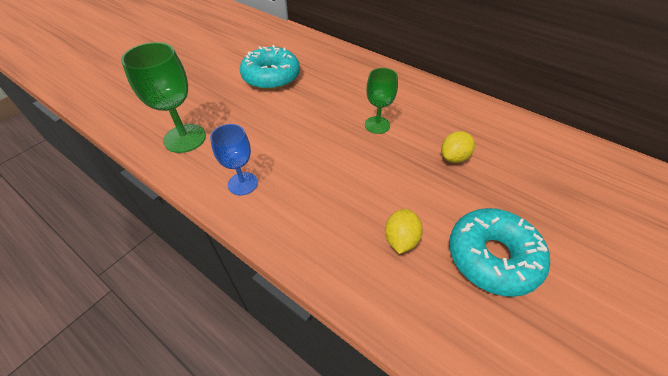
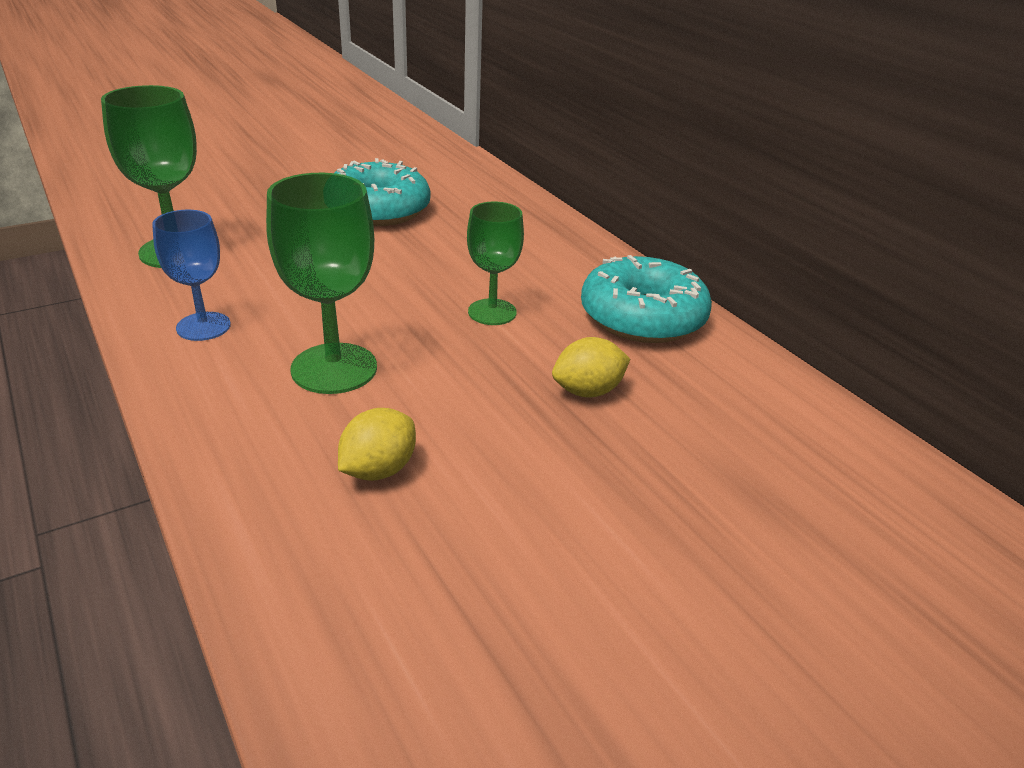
camera: 20 degrees right, 15 degrees down
(331, 186) = (334, 368): none -> green goblet
(492, 257) = (518, 547): turquoise donut -> turquoise donut (642, 317)

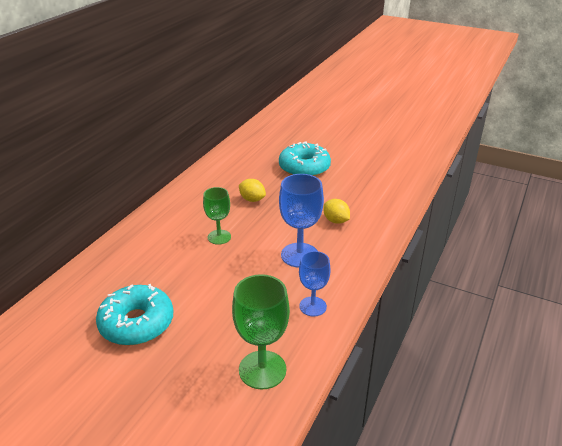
camera: 120 degrees left, 0 degrees up
(334, 368) = (299, 255): green goblet -> blue goblet
(378, 470) = (336, 221): yellow lemon -> yellow lemon turned 45 degrees clockwise
(642, 317) = (187, 203): turquoise donut -> turquoise donut (304, 168)

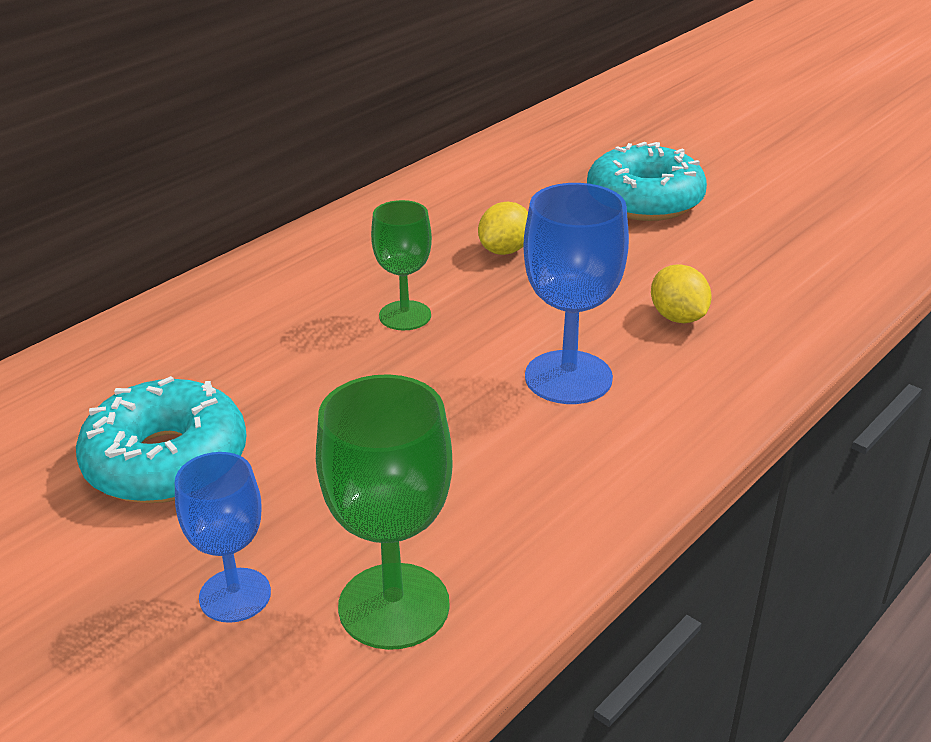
camera: 15 degrees right, 0 degrees up
(252, 199) = (505, 250): yellow lemon -> yellow lemon turned 75 degrees clockwise
(313, 306) = (559, 490): blue goblet -> blue goblet (235, 595)

